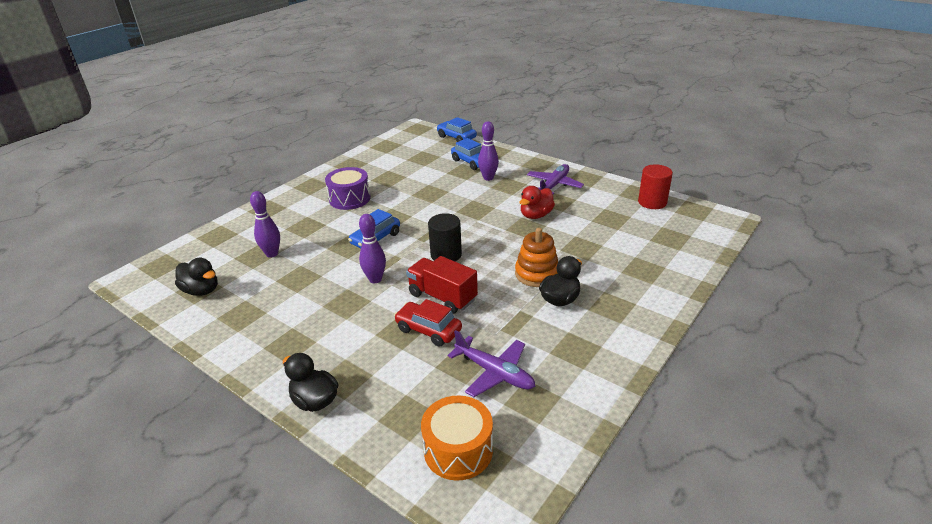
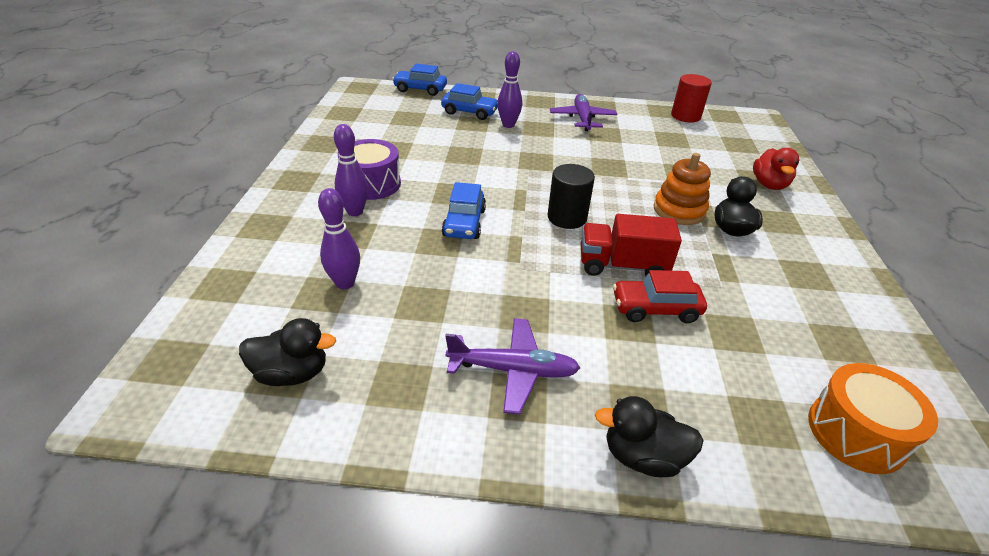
camera: 35 degrees left, 5 degrees up
(375, 279) = (523, 271): purple bowling pin -> purple bowling pin (355, 211)
(494, 372) = (775, 329): purple plane -> purple plane (513, 370)
(536, 215) = (603, 152): red duck -> red duck (769, 184)

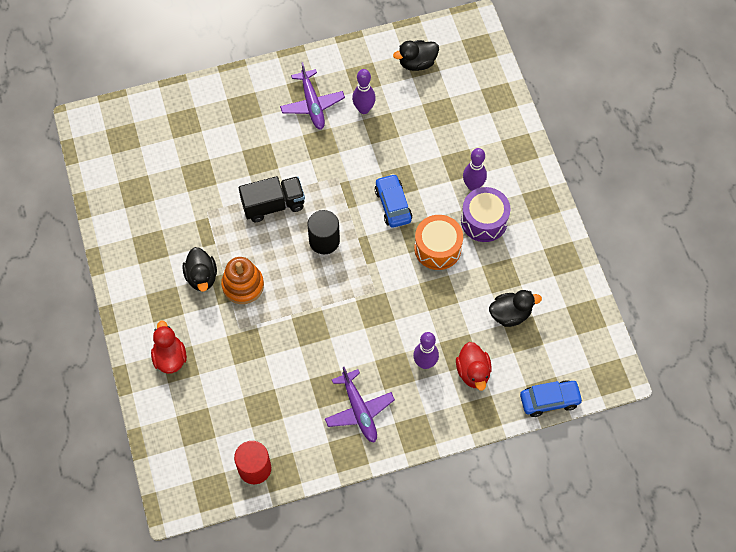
camera: 160 degrees right, 25 degrees up
(345, 283) = (433, 124): purple bowling pin -> purple bowling pin (364, 109)
(469, 112) = (473, 372): blue car -> red duck
(513, 370) = (312, 104): purple plane -> purple plane turned 90 degrees counterclockwise
(622, 265) = (273, 205): red truck -> black truck
(642, 456) = (238, 84): black duck -> black duck (510, 314)
(655, 308) = (246, 175): red car -> none
(856, 433) = (139, 132): orange drum -> orange drum (437, 248)

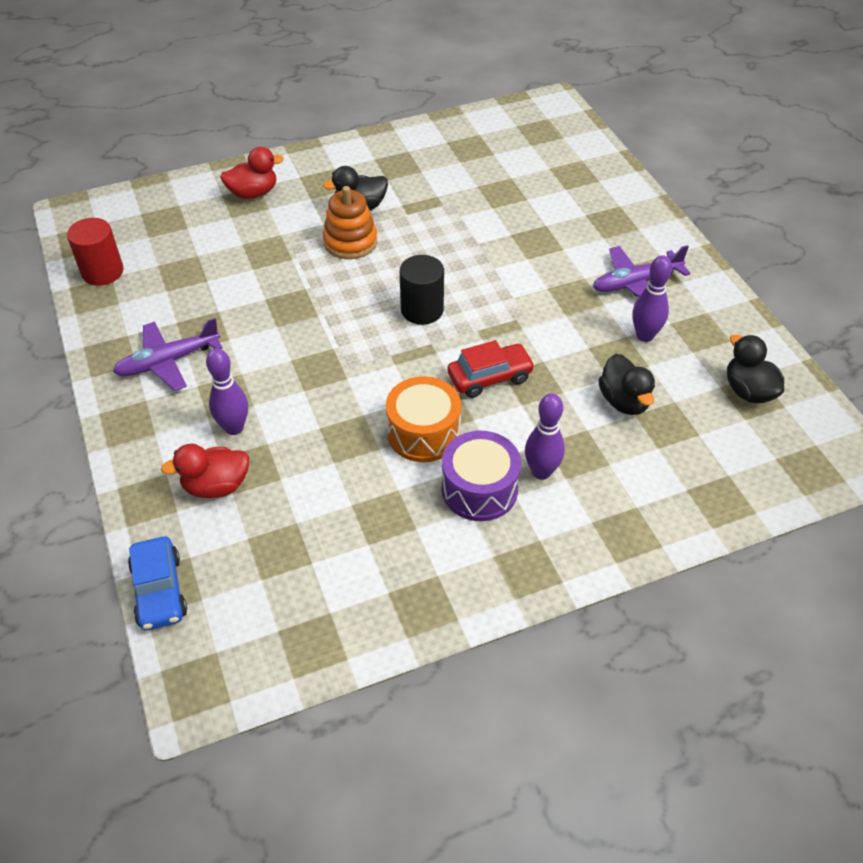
camera: 85 degrees right, 15 degrees down
(273, 205) = (469, 259): black truck -> none
(393, 205) = (490, 377): blue car -> red car
(510, 314) = (314, 531): black duck -> black duck (624, 401)

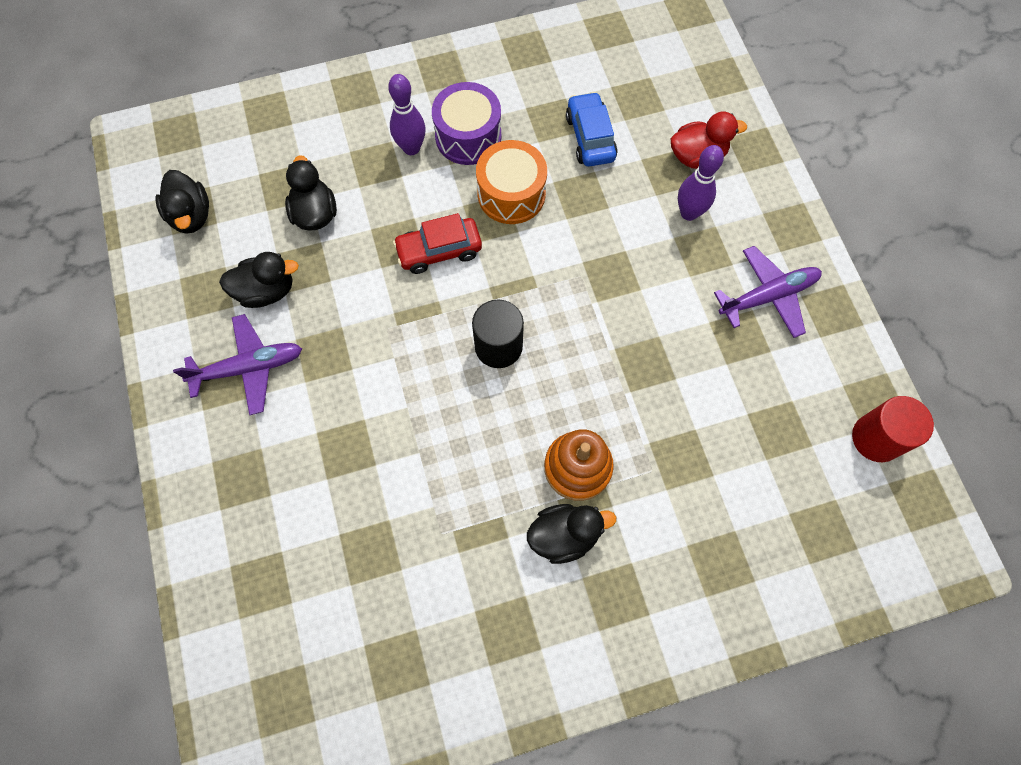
camera: 175 degrees left, 20 degrees up
(159, 591) = (728, 74): blue car -> blue car (590, 137)
(253, 193) = (711, 580): red duck -> none
(644, 336) = (266, 291): purple bowling pin -> black duck

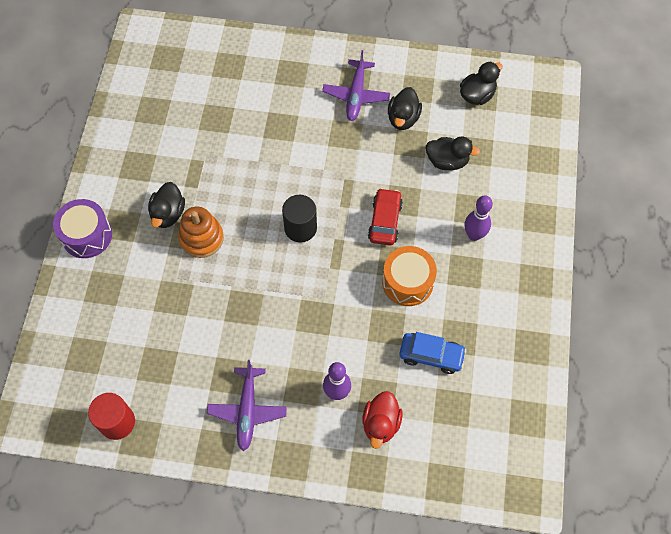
camera: 115 degrees right, 5 degrees down
(191, 215) = (477, 95): black duck -> black duck turned 135 degrees clockwise
(468, 136) = (468, 274): purple drum -> purple drum (87, 235)

